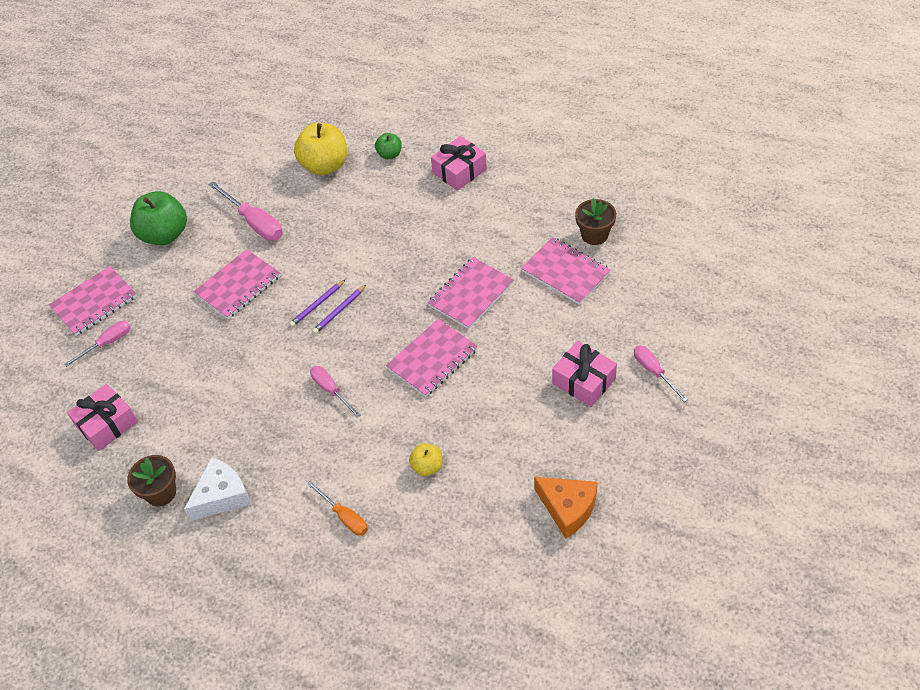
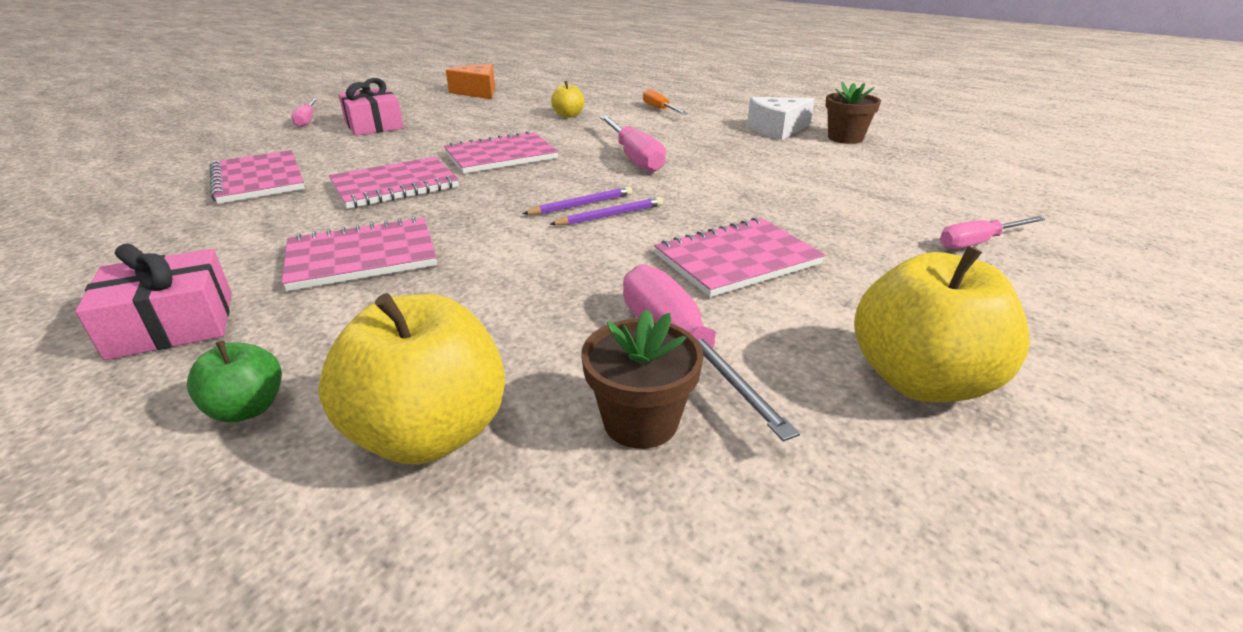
camera: 165 degrees left, 20 degrees down
(94, 302) = (1045, 297): pink notebook -> pink notebook (362, 257)
(107, 424) = (935, 180): pink gift -> none
(164, 235) = (920, 380): green apple -> yellow apple
(331, 390) = (634, 157): pink screwdriver -> pink screwdriver, size x1.60
(594, 235) = (159, 199): brown flower pot -> brown flower pot (640, 421)

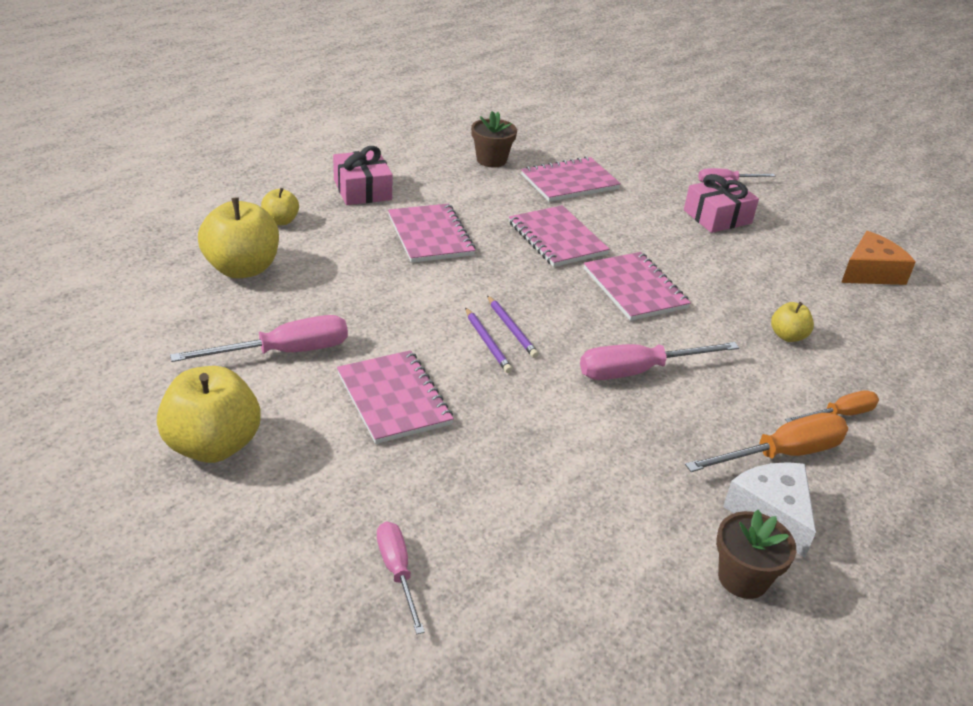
camera: 90 degrees right, 5 degrees up
(248, 408) = (281, 221): green apple -> yellow apple
(640, 421) = (223, 330): brown flower pot -> brown flower pot (491, 160)
(713, 124) = (782, 454): none -> orange screwdriver

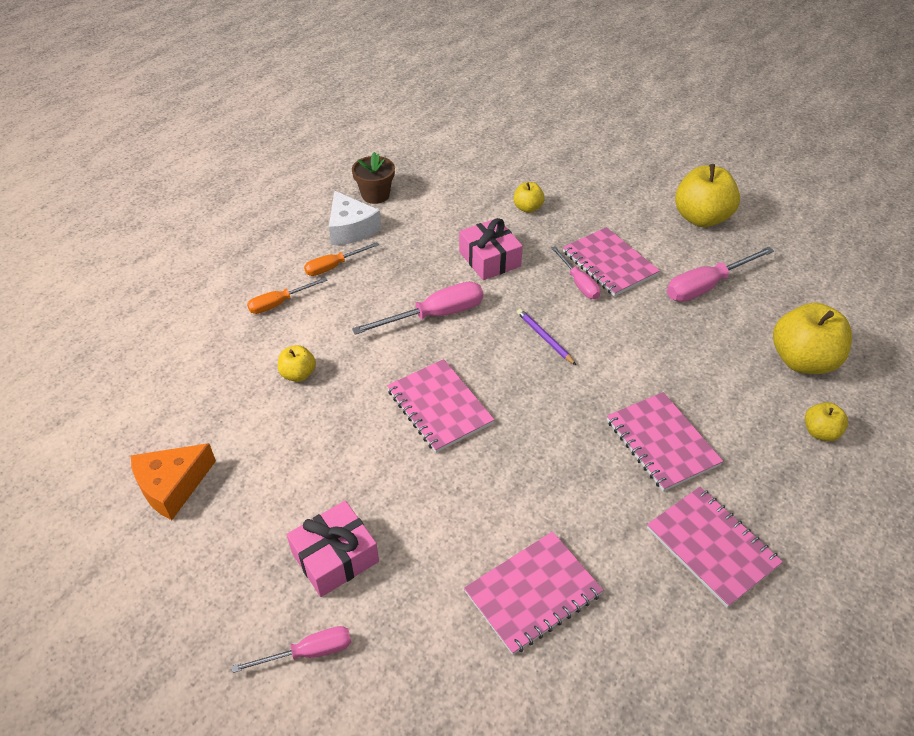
camera: 175 degrees right, 10 degrees up
(362, 190) = (775, 508): pink gift -> pink gift (489, 259)
(397, 572) = (561, 174): pink screwdriver -> pink screwdriver (578, 283)
(481, 508) = (527, 208): none -> yellow apple
(487, 342) = (560, 321): purple pencil -> none
(491, 160) = (652, 625): brown flower pot -> none
(557, 238) = (528, 467): pink notebook -> pink notebook (711, 547)
(782, 454) = (334, 266): orange screwdriver -> orange screwdriver, size x0.62

